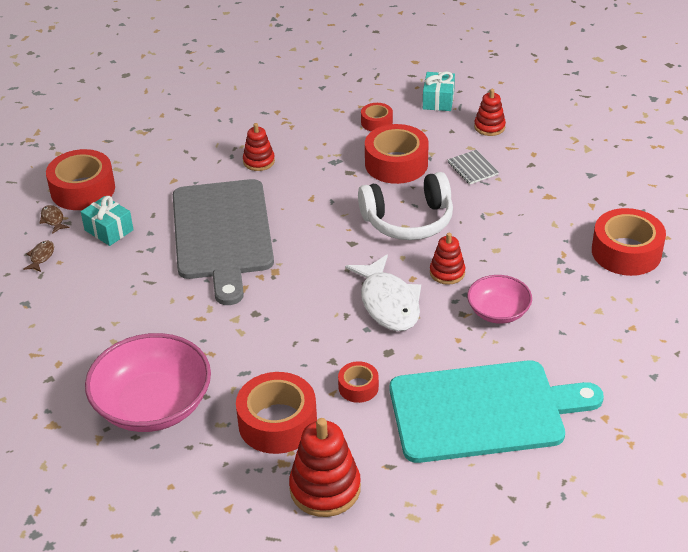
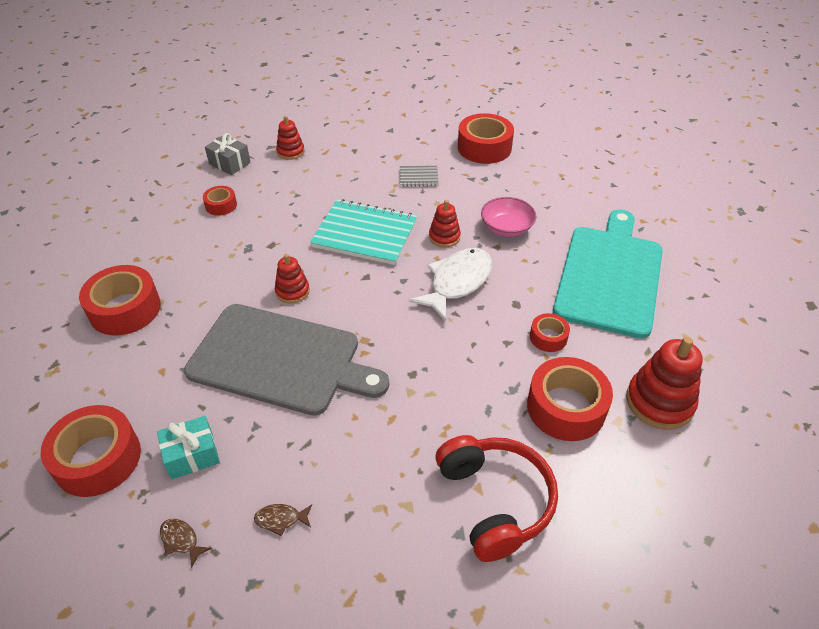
camera: 65 degrees left, 5 degrees up
(53, 220) = (124, 507): brown fish -> brown fish (281, 519)
(153, 405) = (495, 501): pink bowl -> red headphones
(259, 161) = (197, 297): red stacking toy -> red stacking toy (292, 291)
(388, 303) = (457, 282): white fish -> white fish turned 60 degrees counterclockwise
(396, 164) = (287, 214): red tape -> red tape (125, 309)
(408, 220) = (365, 234): white headphones -> turquoise notebook
(438, 100) = (229, 163): turquoise gift -> grey gift
(472, 168) = (332, 178): grey notebook -> grey notebook (418, 177)

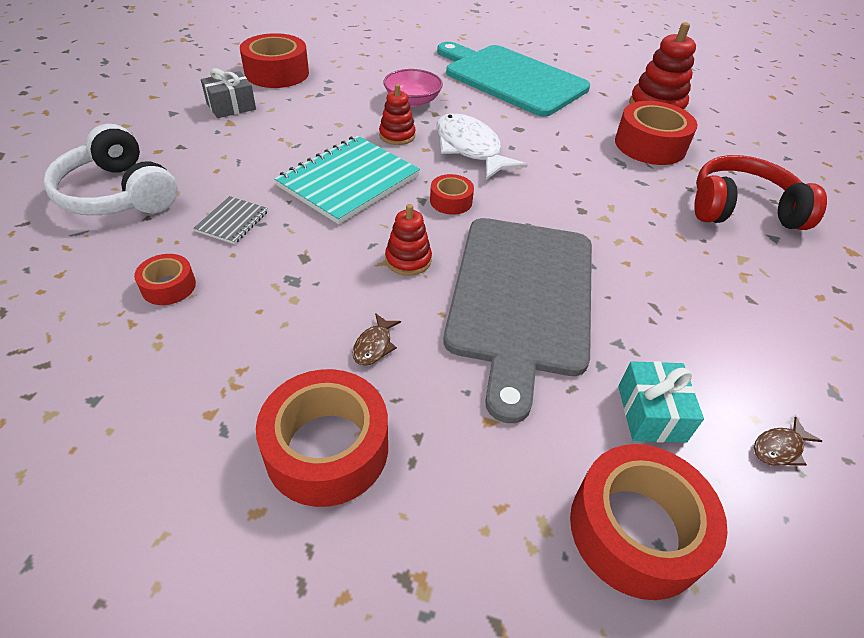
camera: 70 degrees left, 0 degrees up
(229, 163) = (72, 256): grey gift -> grey gift (231, 106)
(280, 360) = (521, 298): grey cutting board -> grey cutting board turned 150 degrees clockwise
(281, 519) = (753, 351): brown fish -> brown fish (374, 346)
(290, 152) = (118, 194): red stacking toy -> white headphones
(418, 177) = (283, 121): grey notebook -> grey notebook (232, 221)
(548, 337) = (568, 127): red tape -> red tape (451, 201)

